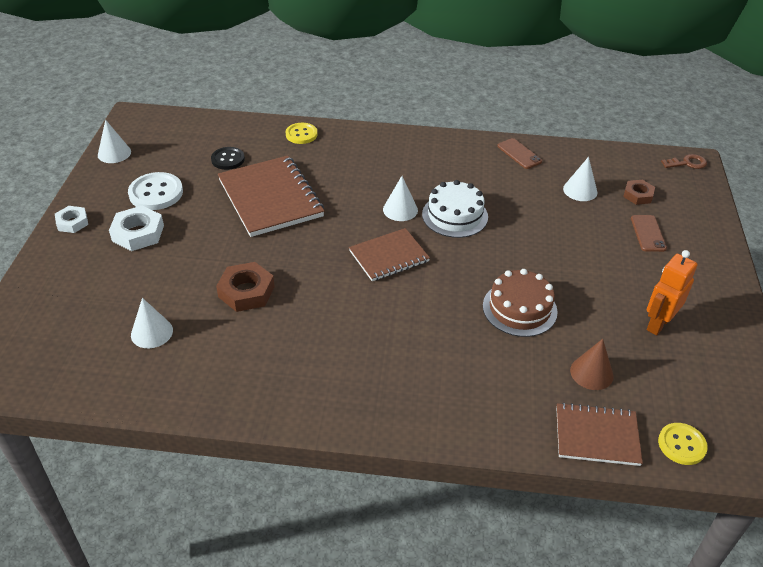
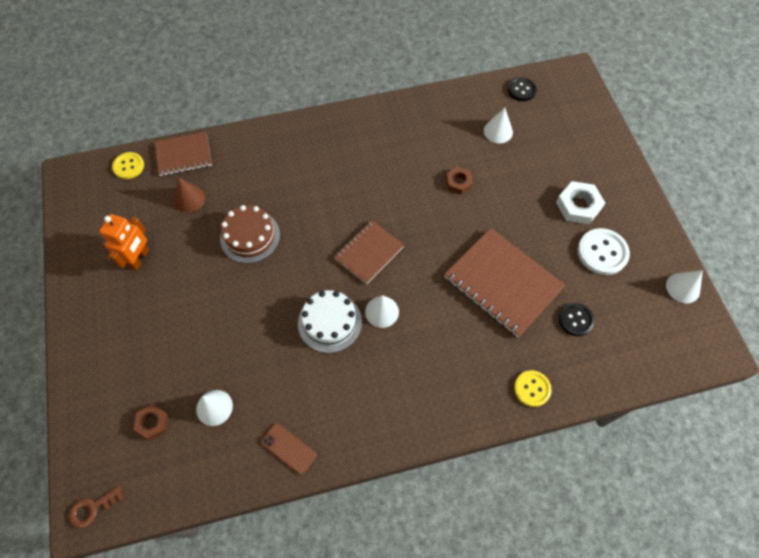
camera: 160 degrees right, 20 degrees up
(71, 376) = (521, 90): none -> black button
(72, 222) = (636, 198): white nut -> none
(246, 291) = (458, 182): brown nut -> brown nut, size x0.64
(648, 233) = (144, 365): brown phone -> none

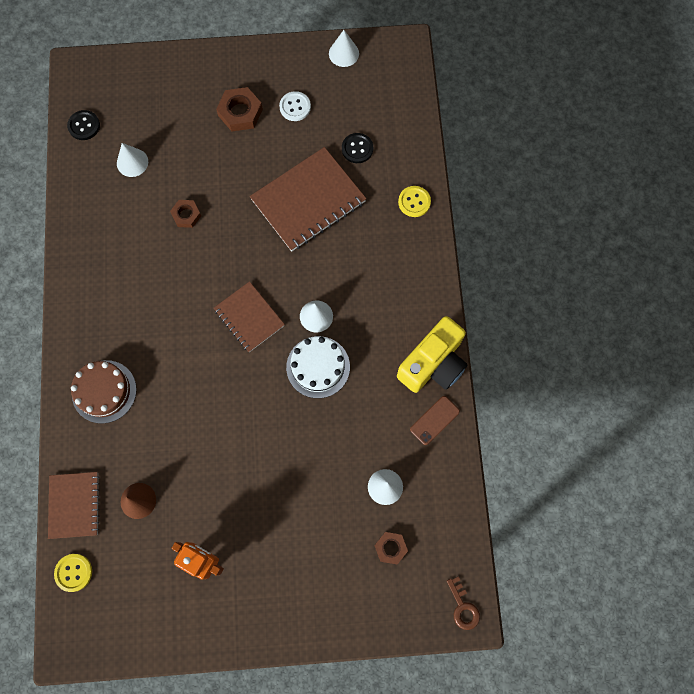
camera: 80 degrees left, 10 degrees up
(250, 236) = (203, 437): brown cake -> brown cake (104, 391)
(350, 437) = (433, 364): none -> yellow camera
(578, 206) = (240, 112): white nut -> brown nut
(602, 252) = (295, 107): white button -> white button, size x0.66

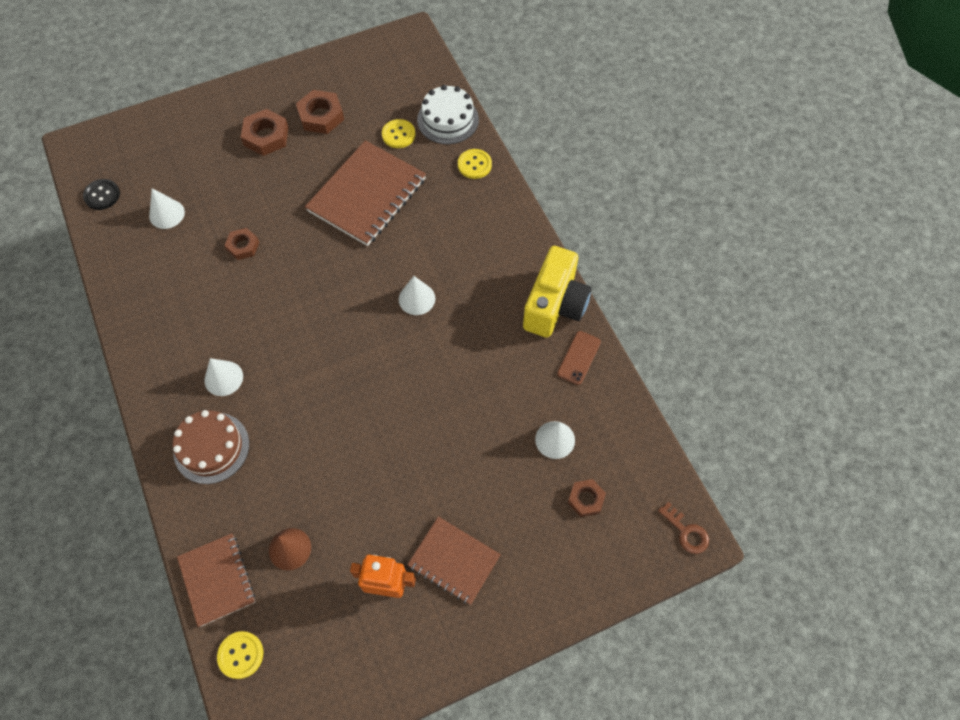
camera: 20 degrees left, 10 degrees down
(249, 317) = (346, 322): brown notebook -> brown notebook (454, 561)
(295, 107) = (321, 116): white button -> brown nut
(318, 367) = (437, 346): white cake -> white cake (448, 119)
(343, 53) = (352, 57): white cone -> white cone (223, 378)
(357, 149) = (398, 135): black button -> yellow button

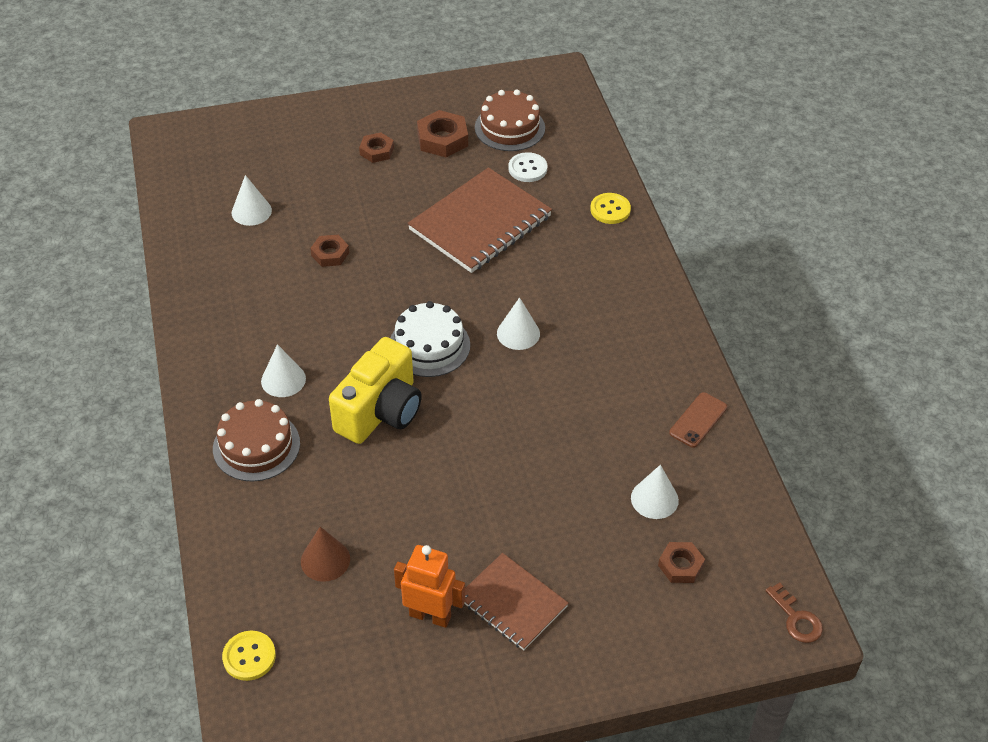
camera: 10 degrees right, 15 degrees down
(102, 195) = (184, 184): black button -> none
(217, 580) = (237, 577): brown notebook -> none
(266, 136) = (377, 151): brown nut -> brown nut, size x0.64
(377, 96) = (509, 127): none -> brown cake
(398, 135) = (527, 168): yellow button -> white button
(448, 119) = (587, 161): white cake -> white cake (429, 345)
(555, 305) = (679, 363): yellow camera -> yellow camera (380, 411)

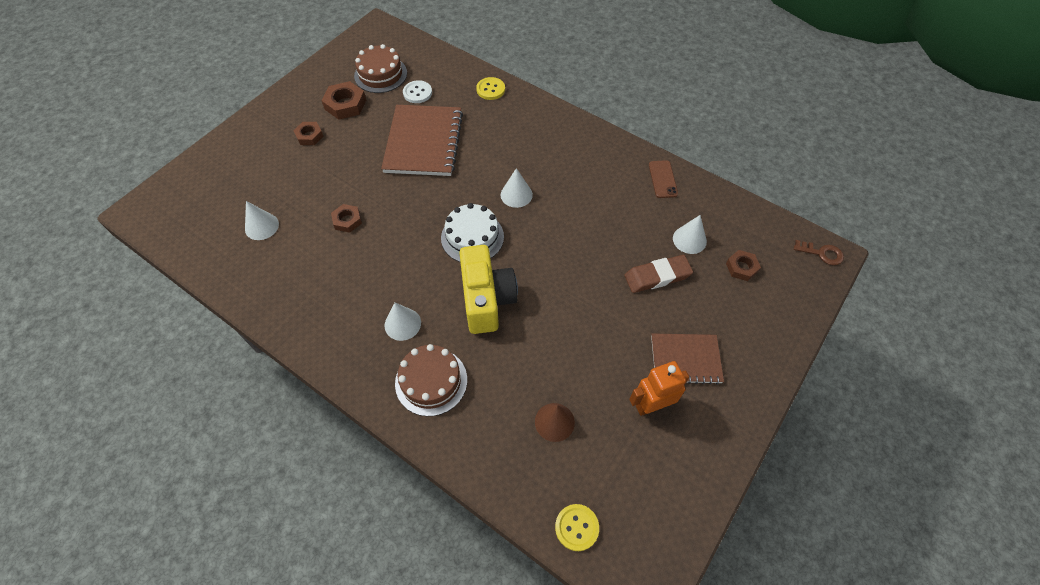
camera: 40 degrees left, 10 degrees up
(575, 509) = (657, 276): none -> brown eraser

